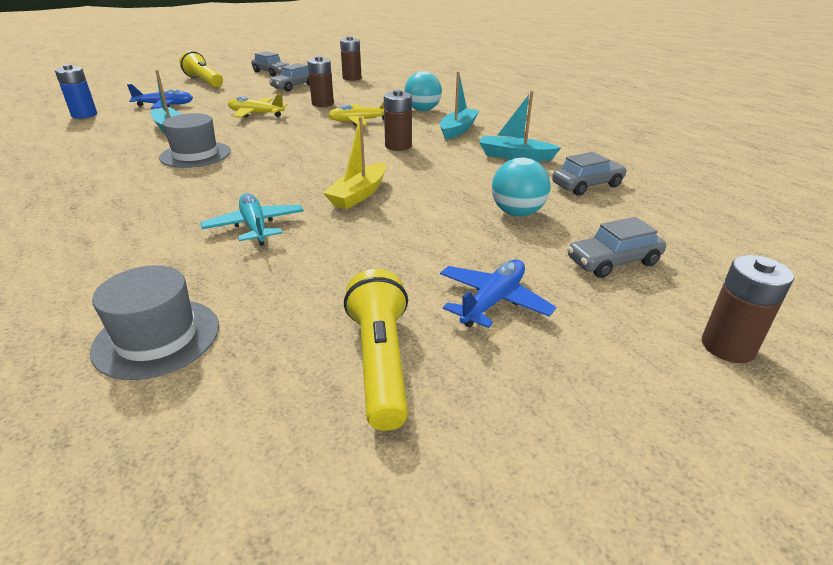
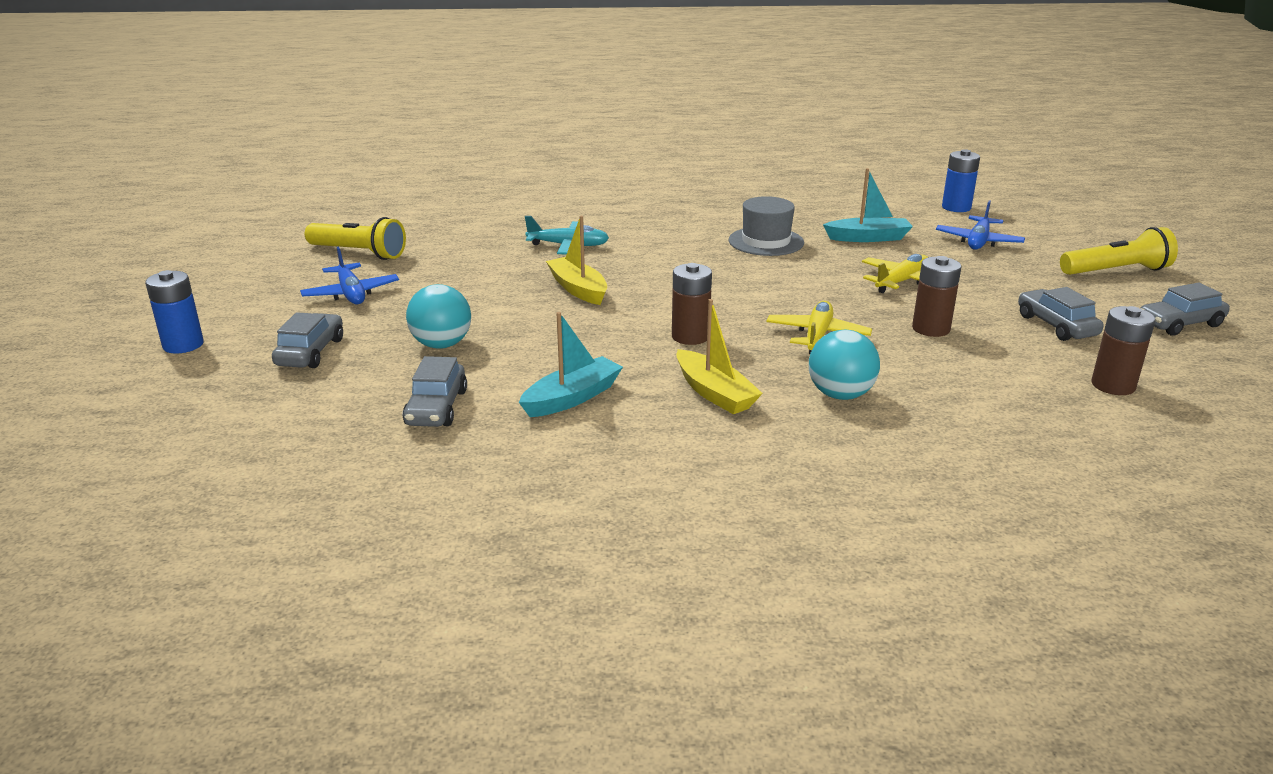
camera: 120 degrees right, 5 degrees down
(157, 337) = (467, 213): grey hat -> none
(458, 130) = (714, 393): turquoise boat -> yellow boat
(727, 346) = (183, 345): brown battery -> blue battery

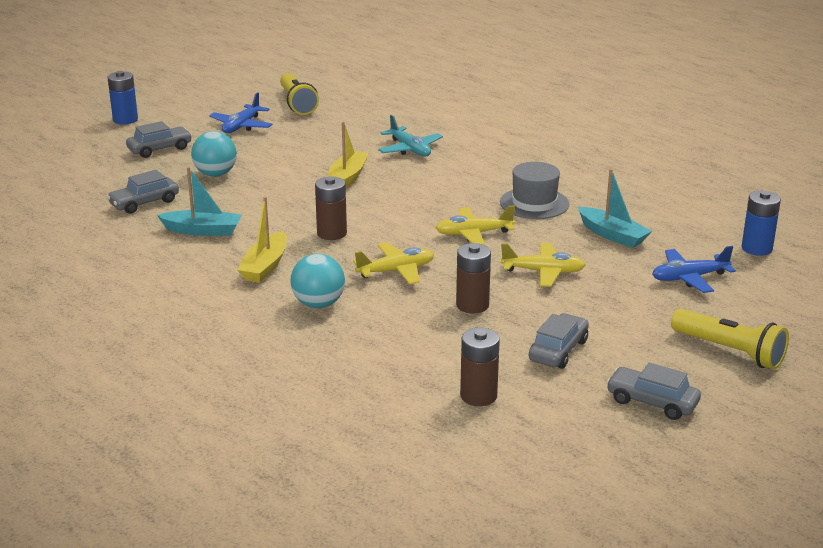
camera: 50 degrees right, 0 degrees up
(788, 281) = (473, 234): none -> yellow plane

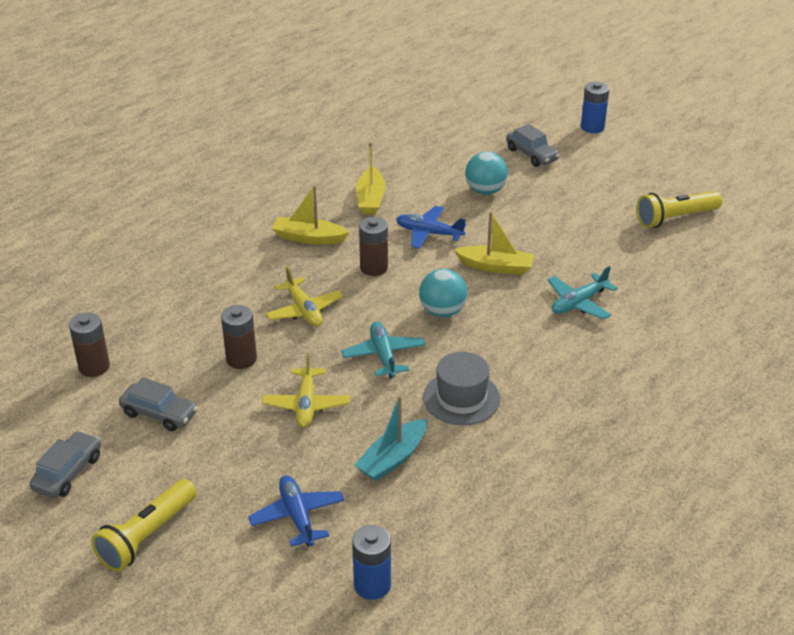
camera: 85 degrees right, 10 degrees up
(144, 203) = (418, 163): grey car -> none
(203, 231) = (370, 199): turquoise boat -> yellow boat
(241, 126) = (601, 191): blue plane -> blue plane (429, 233)
(318, 304) = (245, 272): turquoise ball -> turquoise ball (442, 311)
(473, 234) = (383, 355): yellow plane -> turquoise plane

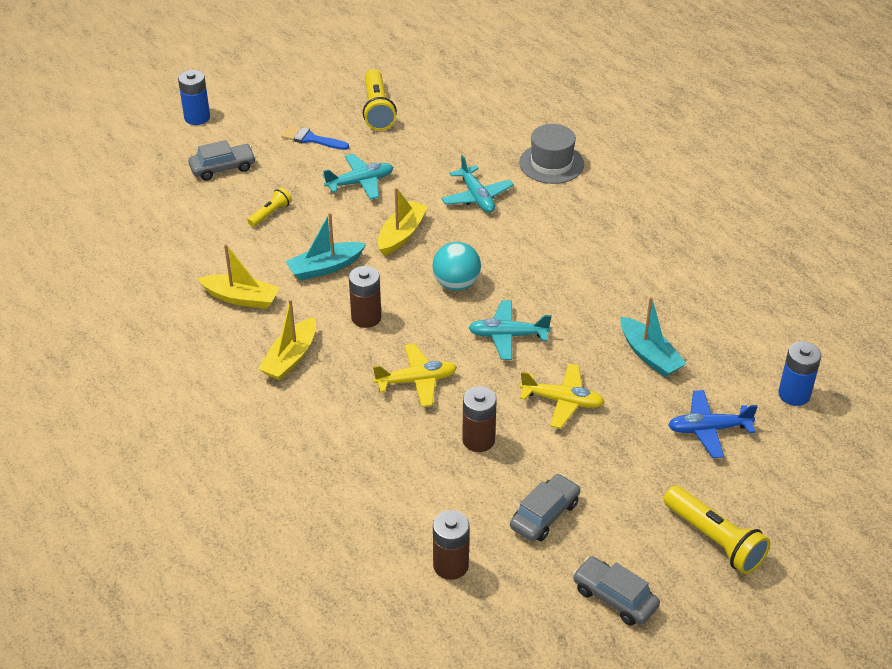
camera: 75 degrees left, 5 degrees up
(429, 233) = (325, 267): blue plane -> turquoise boat
(461, 398) = (583, 297): grey hat -> grey hat (551, 163)
(485, 191) = (270, 213): turquoise ball -> yellow flashlight
(557, 229) = (360, 182): none -> turquoise plane
(603, 190) = (311, 139): none -> blue brush

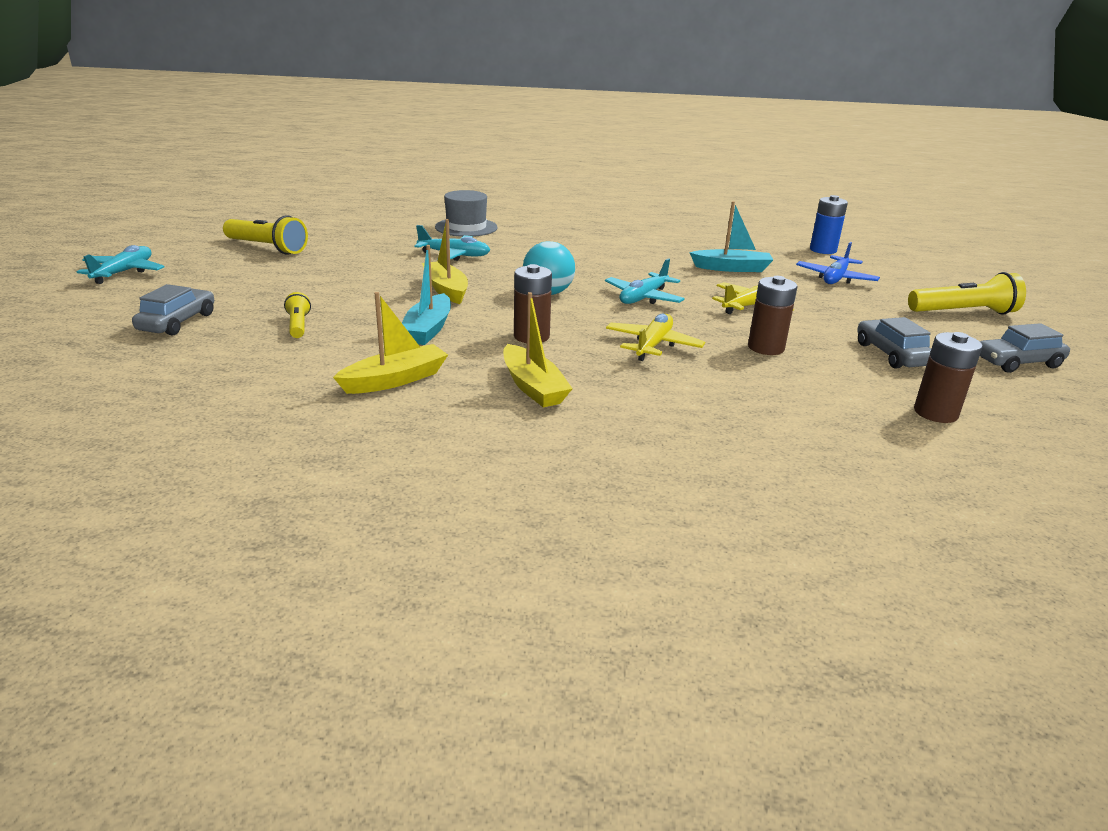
camera: 55 degrees left, 15 degrees down
(197, 117) = (70, 308): blue battery -> none
(311, 139) = (238, 278): blue brush -> none
(360, 182) = (344, 281): turquoise plane -> turquoise plane (124, 272)

